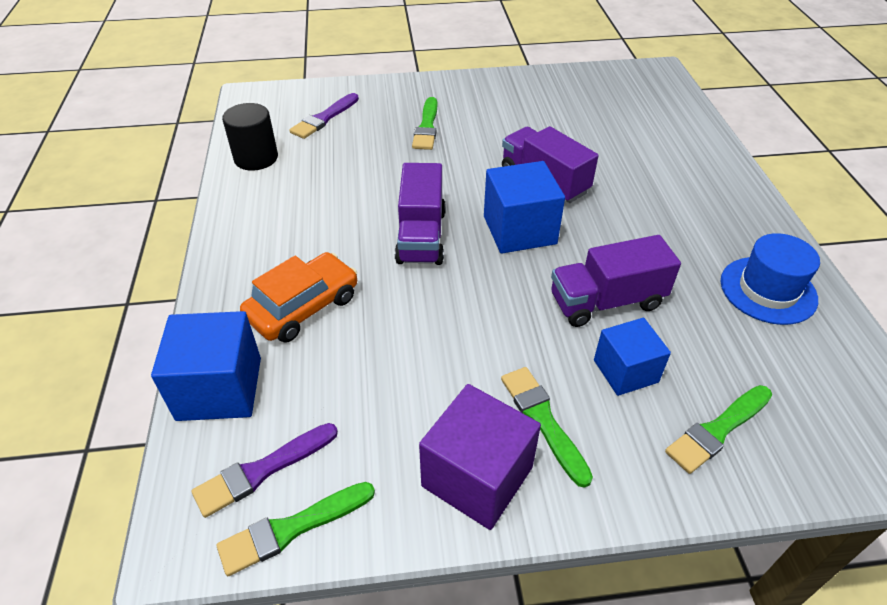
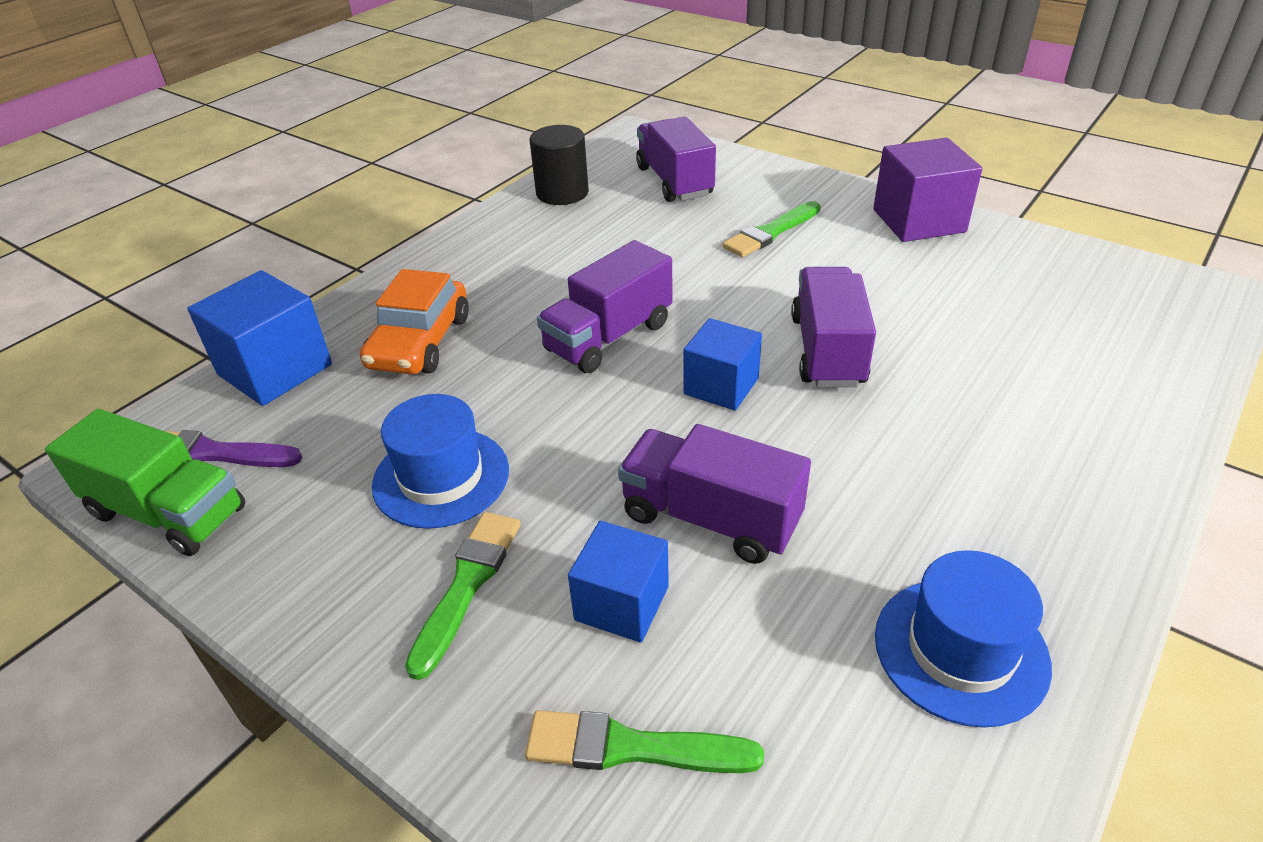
camera: 45 degrees right, 5 degrees down
(291, 528) = (168, 512): green brush -> green truck
(303, 307) = (420, 342): orange car -> orange car turned 105 degrees clockwise
(324, 118) = (674, 181): purple brush -> purple truck
(443, 376) = (441, 477): none -> blue hat
(477, 476) = (340, 586): purple cube -> purple cube (918, 221)
(519, 230) = (721, 386): blue cube -> blue cube, size x0.66

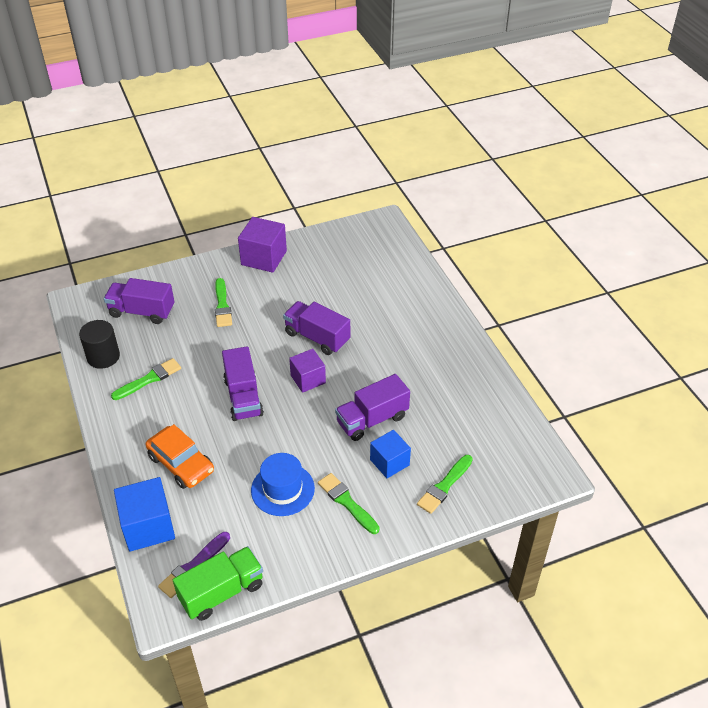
camera: 60 degrees left, 5 degrees up
(558, 242) = (149, 379): none -> green brush
(721, 386) = (308, 379): blue cube -> purple cube
(961, 650) = (468, 391): blue hat -> none

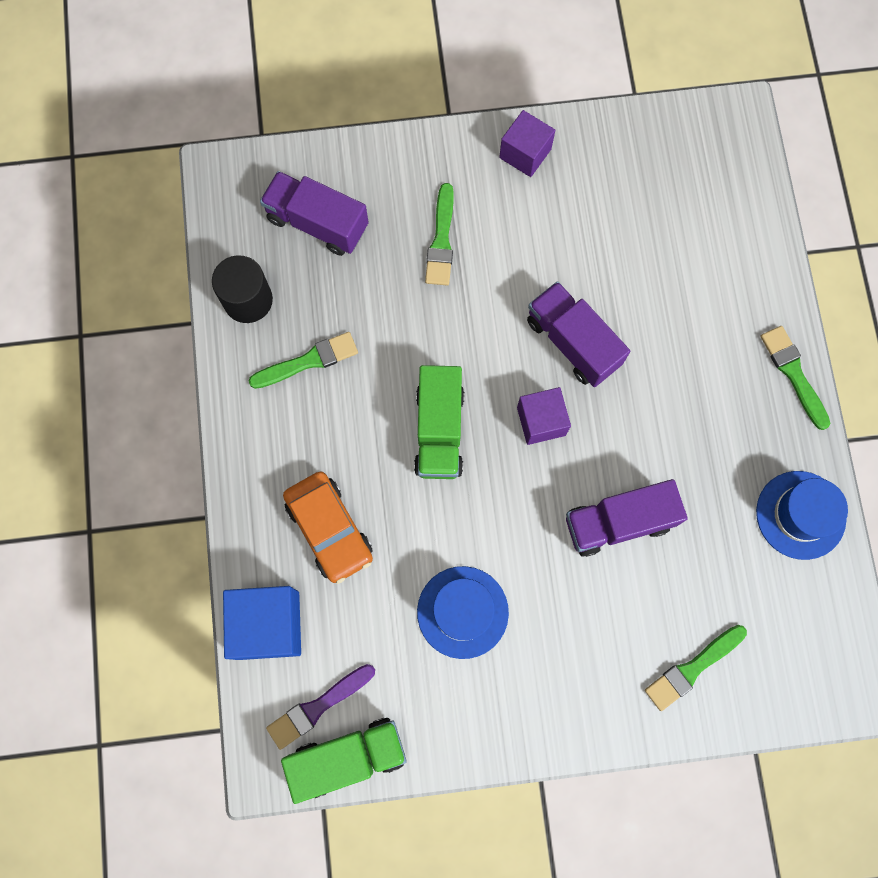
camera: 15 degrees right, 30 degrees up
(243, 397) = (439, 431): purple truck -> green truck
(264, 258) = (525, 153): purple cube -> purple cube, size x0.66
(347, 502) = (547, 658): green brush -> green brush (793, 374)
(389, 462) = (624, 606): blue cube -> none
(484, 392) = (800, 515): none -> blue hat

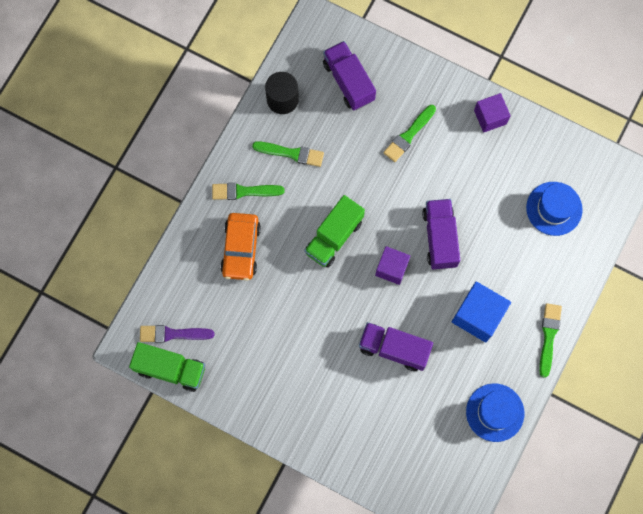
camera: 35 degrees right, 0 degrees up
(268, 625) = (176, 276): blue cube -> blue cube (478, 315)
(462, 612) = (279, 338): blue hat -> blue hat (554, 208)
(692, 668) = (377, 449): green brush -> green brush (244, 191)

